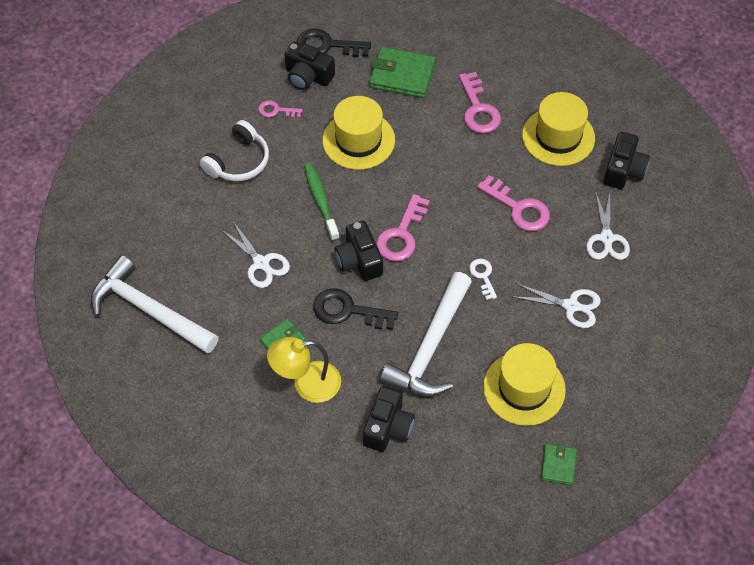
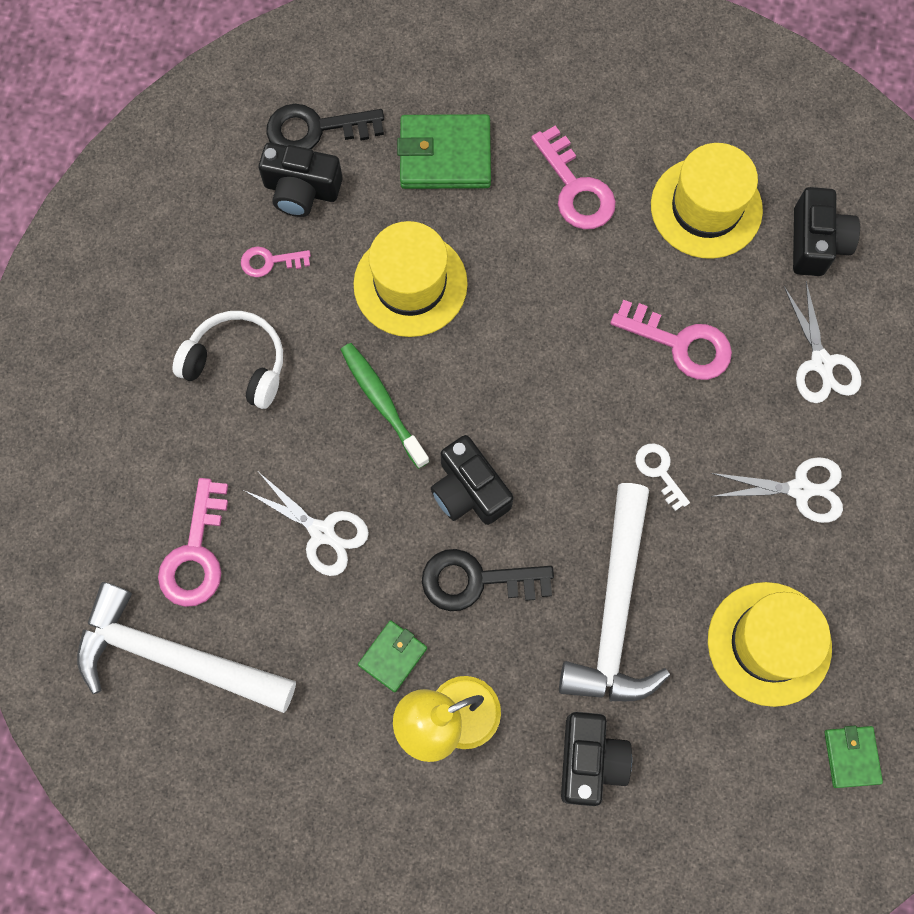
camera: 15 degrees left, 15 degrees up
(238, 161) = (237, 364): white headphones -> white headphones turned 90 degrees counterclockwise
(401, 235) = (520, 432): pink key -> pink key (196, 554)

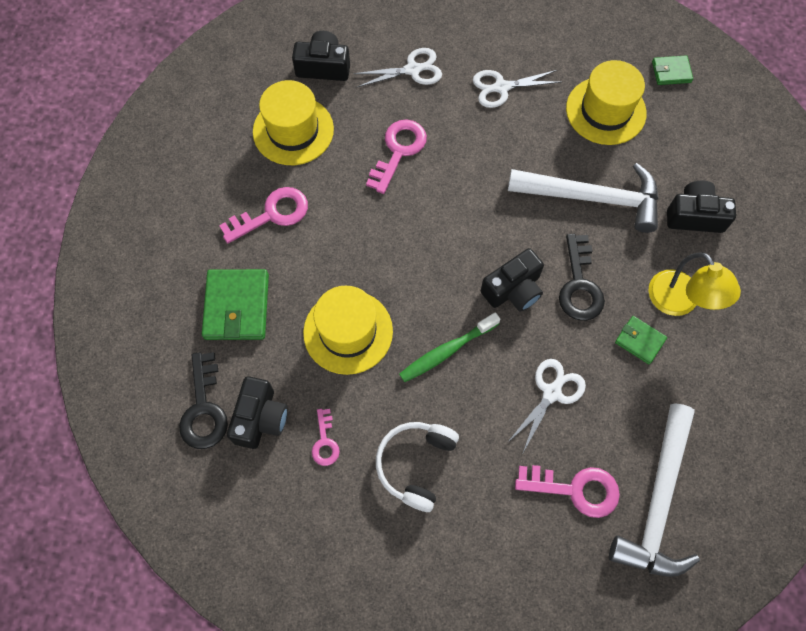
camera: 90 degrees left, 5 degrees down
(659, 471) = (493, 168): white key -> none
(800, 489) = (501, 87): white scissors -> white scissors turned 105 degrees counterclockwise

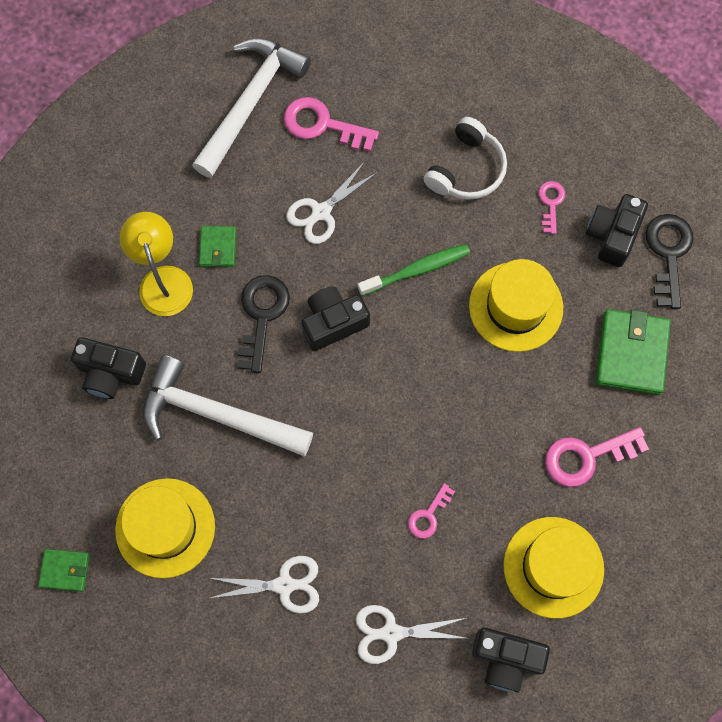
camera: 170 degrees left, 5 degrees up
(399, 151) = (428, 515): pink key -> pink key, size x0.57
(639, 341) = (218, 248): green wallet -> green wallet turned 45 degrees clockwise

